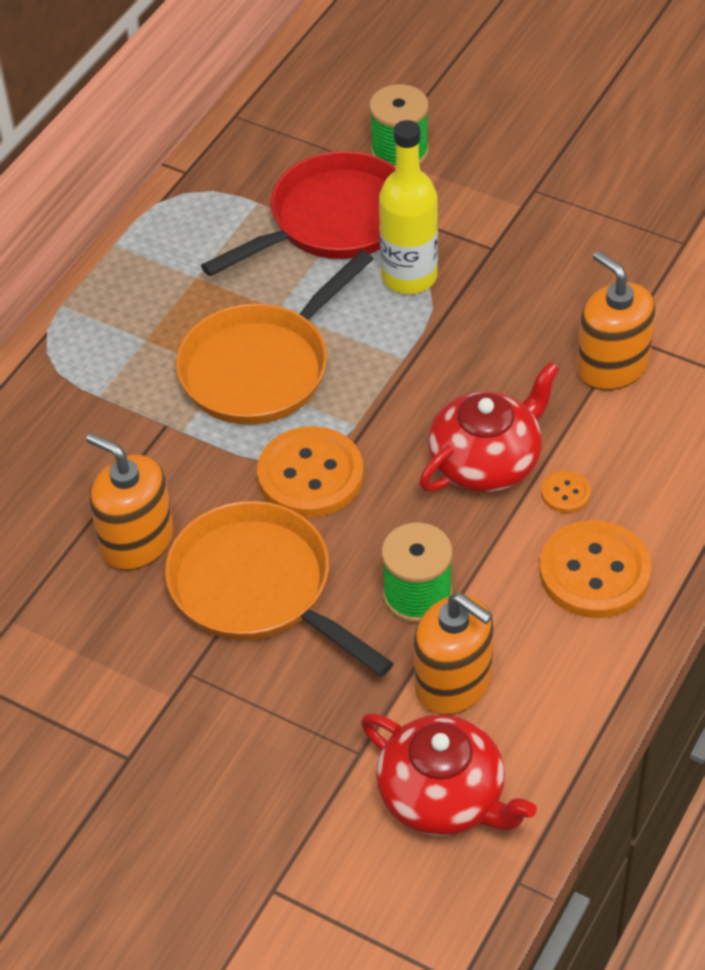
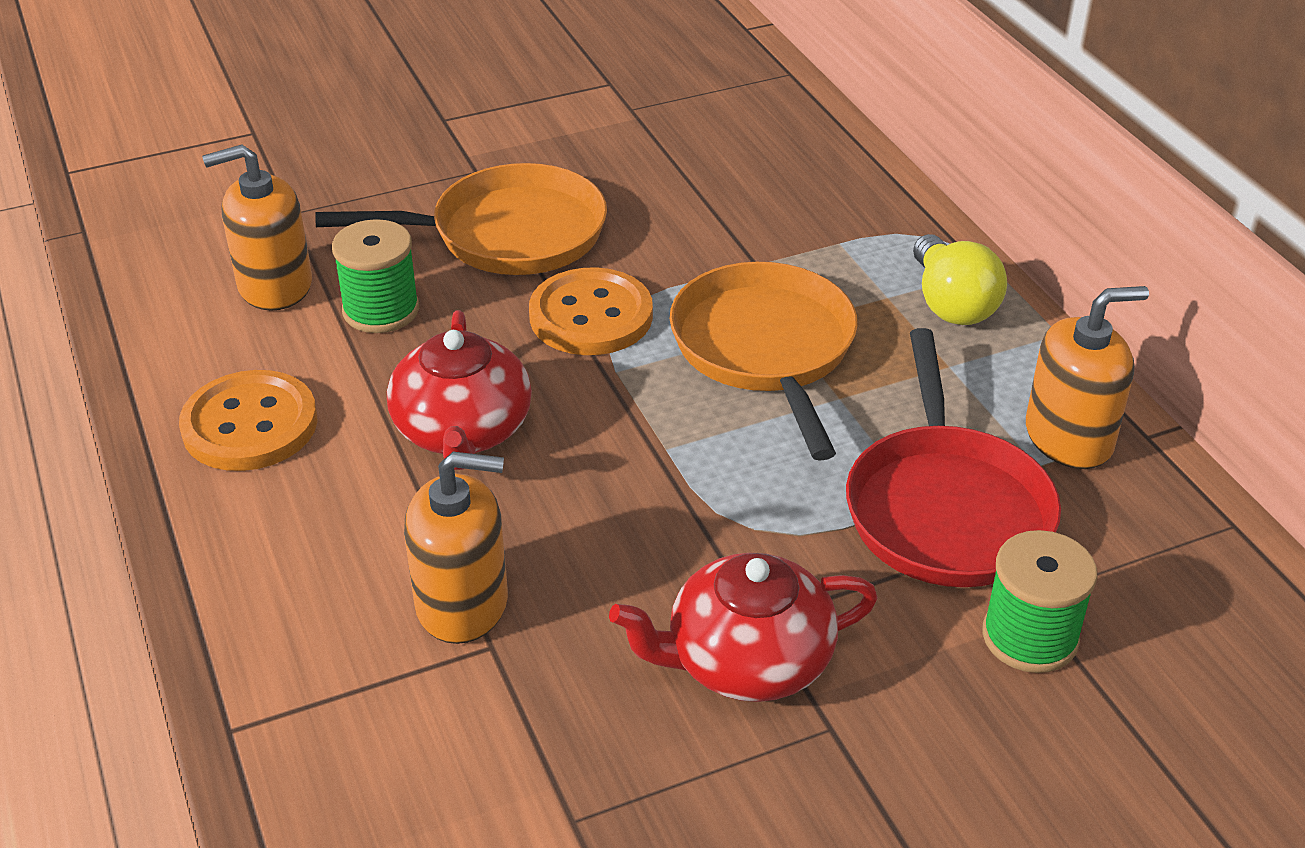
camera: 125 degrees right, 10 degrees down
(124, 306) = (951, 304): none -> yellow light bulb
(137, 541) = (640, 198): orange soap dispenser -> orange soap dispenser (1069, 437)
(409, 277) = (786, 520): yellow bottle -> none
(443, 796) = (196, 231): red teapot -> red teapot (747, 661)
(565, 493) = (356, 461): orange button -> none

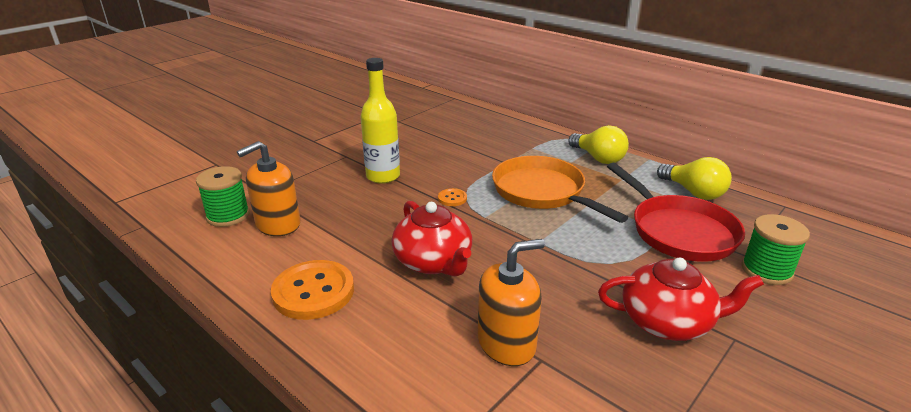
camera: 25 degrees left, 10 degrees down
(381, 310) = (345, 221): green spool -> green spool (228, 216)
(507, 234) = (383, 176): orange pan -> yellow bottle
(591, 316) = (452, 198): orange button -> orange button, size x0.46
(747, 661) = (667, 322): red teapot -> red teapot turned 135 degrees counterclockwise
(1069, 437) = (693, 192): orange soap dispenser -> yellow light bulb

